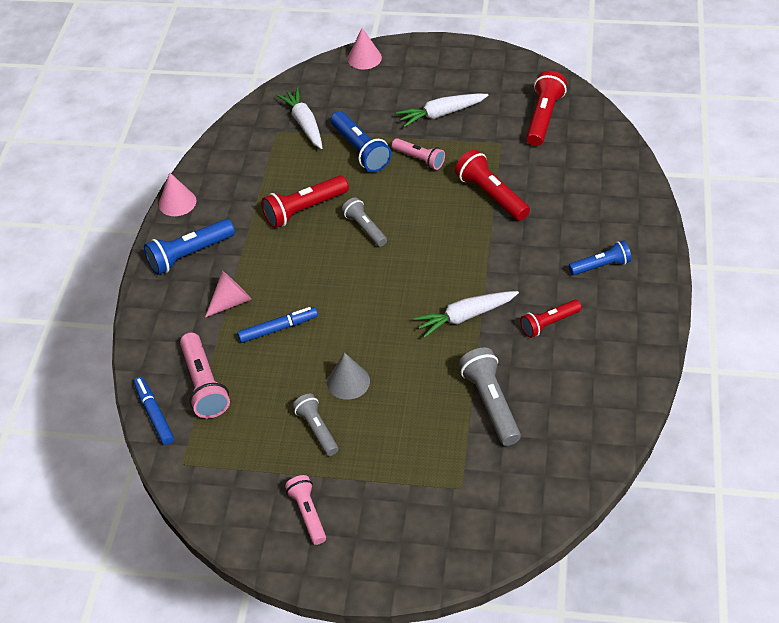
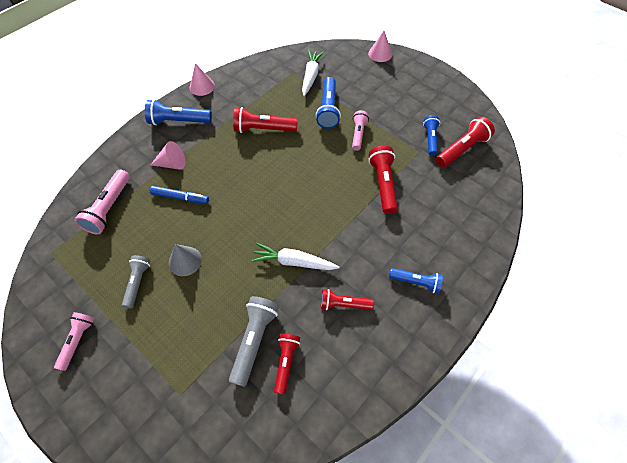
camera: 30 degrees right, 10 degrees up
(154, 414) = (68, 209): blue marker -> none
(365, 228) = (287, 161): grey flashlight -> none
(419, 159) = (358, 134): pink flashlight -> pink flashlight turned 150 degrees counterclockwise
(441, 114) = (397, 112): white carrot -> none
(502, 124) = (430, 139): none -> blue flashlight
(538, 402) = (286, 362): none -> red flashlight

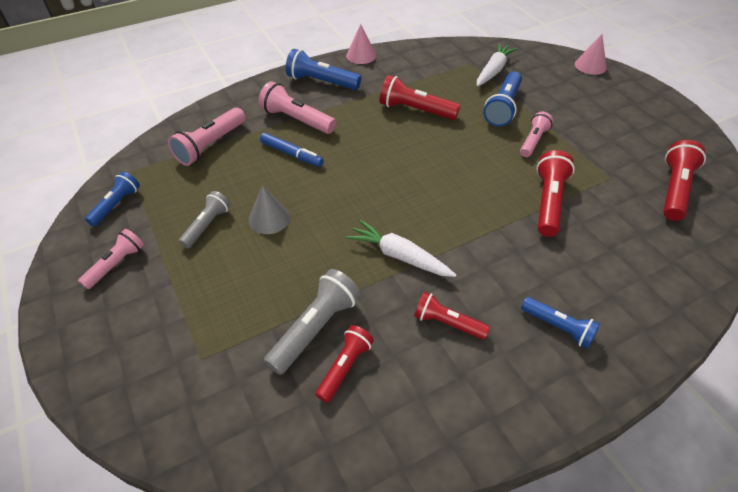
camera: 20 degrees right, 10 degrees down
(172, 164) = (297, 120): pink cone -> pink flashlight
(430, 139) = (631, 168): blue flashlight -> blue flashlight (116, 205)
(462, 149) = (674, 189): red flashlight -> red flashlight turned 45 degrees counterclockwise

